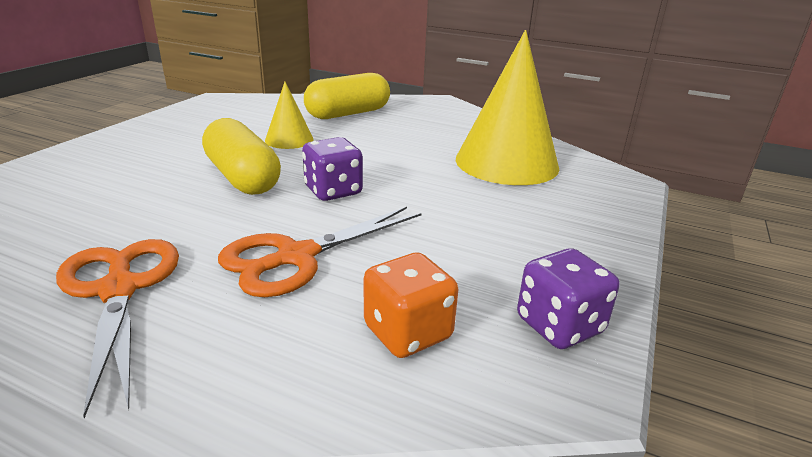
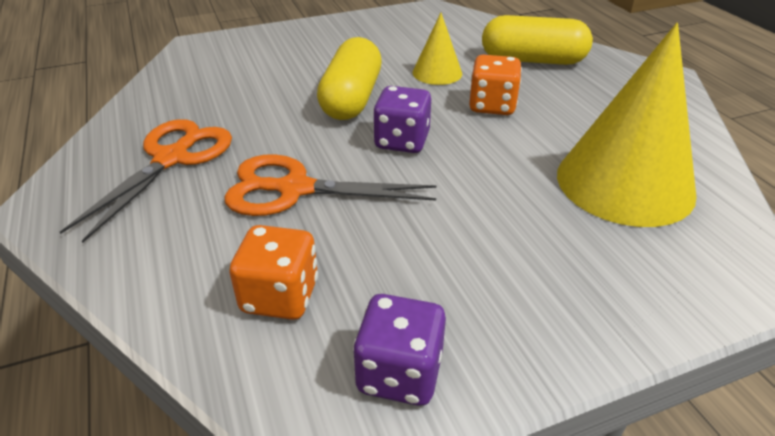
camera: 45 degrees right, 10 degrees up
(363, 148) = (492, 106): none -> orange dice

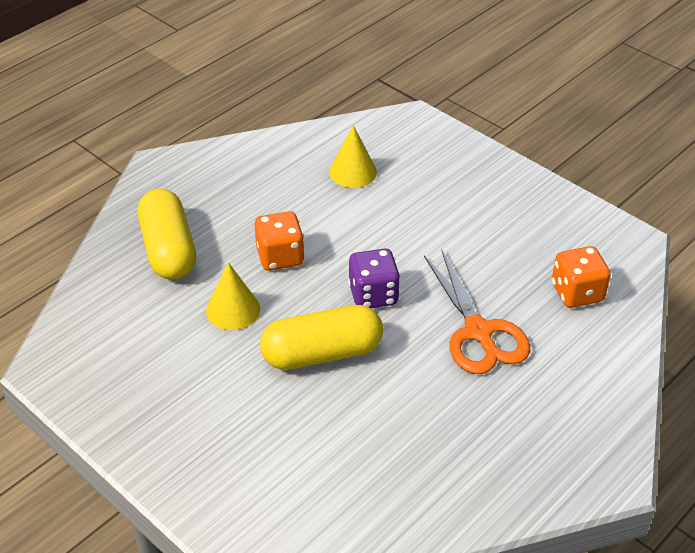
camera: 115 degrees left, 5 degrees up
(172, 158) = (498, 431): orange scissors -> none
(399, 373) = (584, 228): purple dice -> none
(624, 183) = (353, 172): yellow cone -> yellow cone, size x0.49

